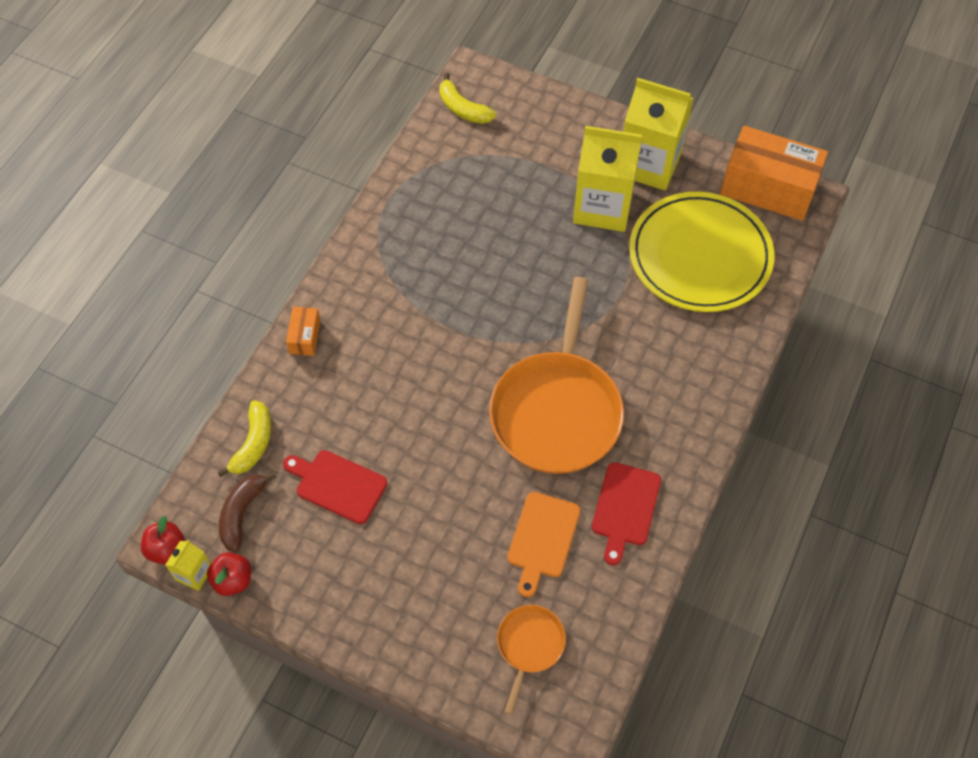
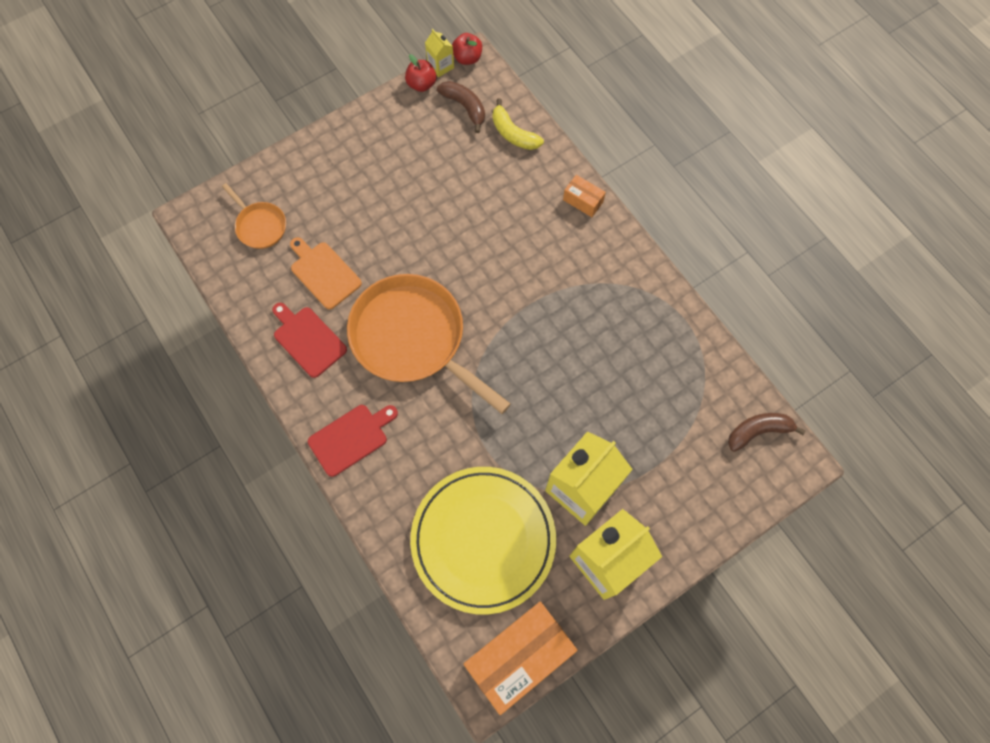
camera: 120 degrees right, 10 degrees up
(338, 485) = (448, 169): red cutting board -> red cutting board (351, 438)
(463, 109) = (758, 431): yellow banana -> brown banana

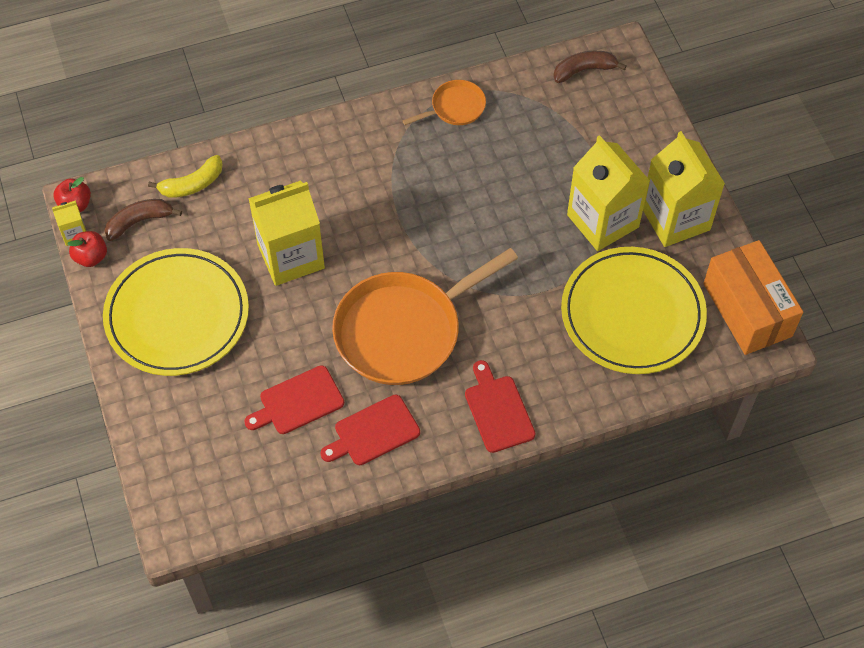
camera: 75 degrees left, 10 degrees down
(260, 226) = (214, 458): orange pan -> orange pan (455, 107)
(324, 273) = (298, 401): orange cutting board -> red cutting board
(383, 161) = (177, 315): none -> yellow plate
(463, 228) = (291, 256): none -> yellow carton
(583, 201) = (298, 143): orange box -> none
(758, 431) = (584, 70): brown banana -> brown banana turned 75 degrees clockwise

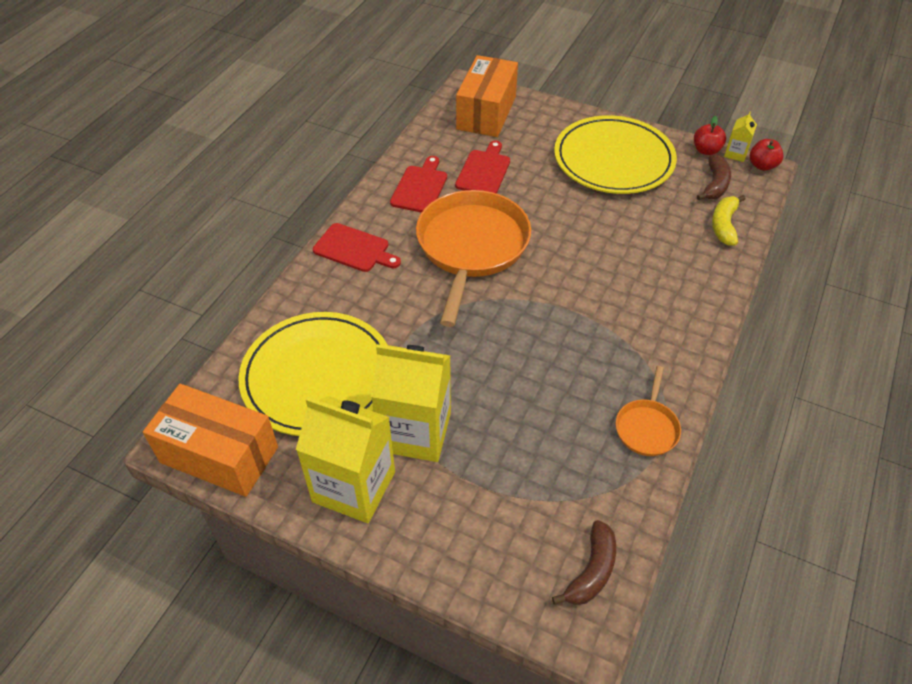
camera: 135 degrees right, 10 degrees down
(205, 475) = (486, 113): none -> orange box
(291, 256) = (601, 233): yellow carton -> none

